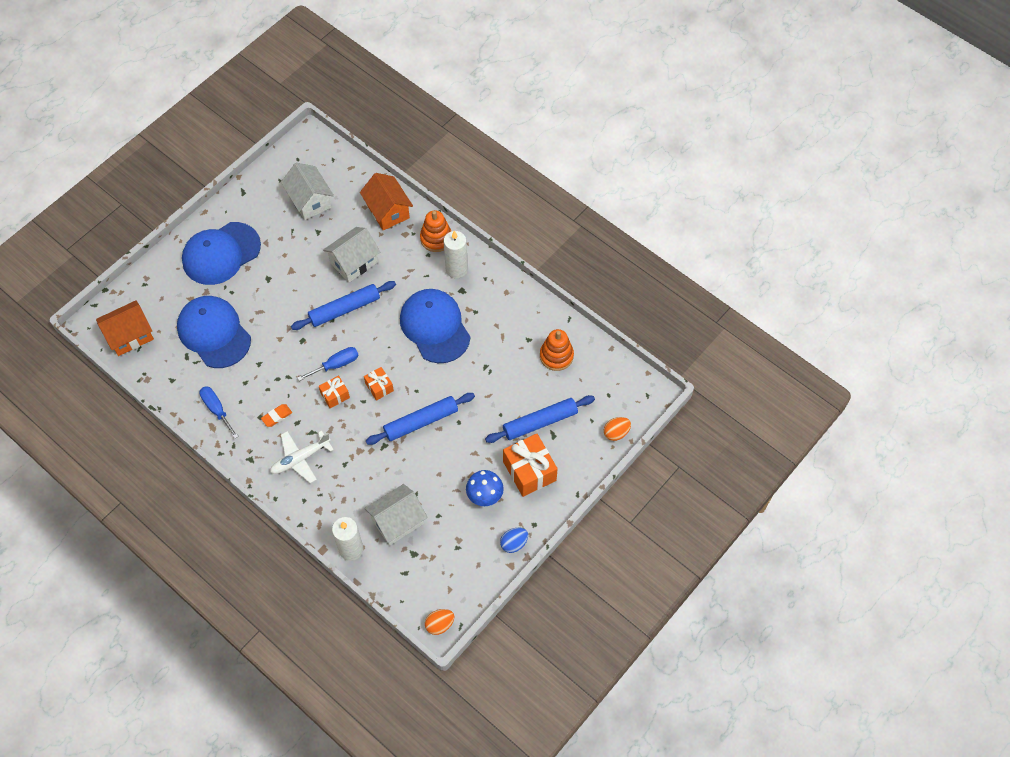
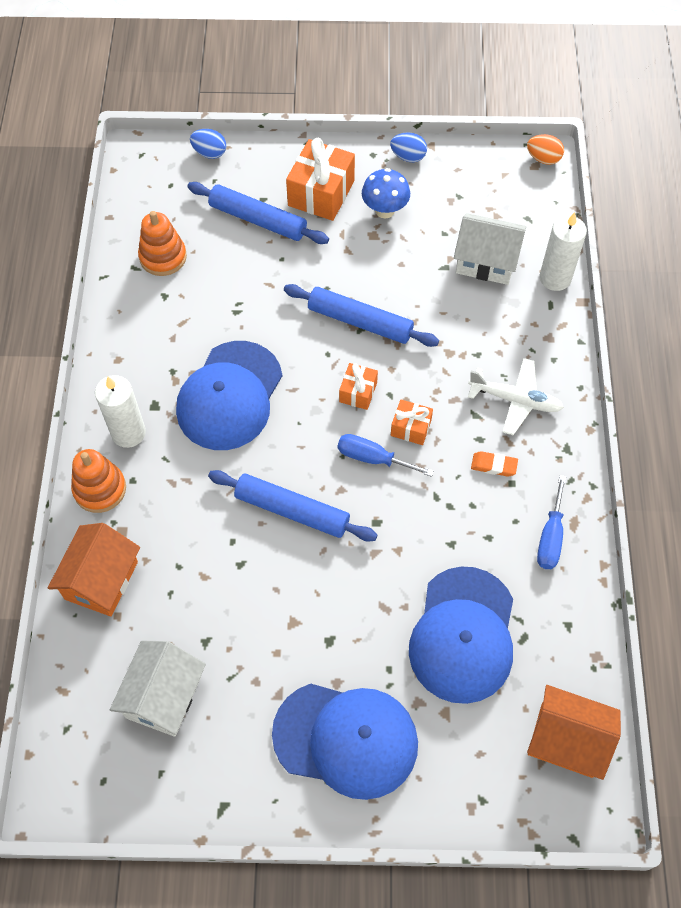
camera: 130 degrees left, 0 degrees up
(354, 262) = (216, 556): white house -> none
(616, 433) = (209, 153): orange egg -> blue egg

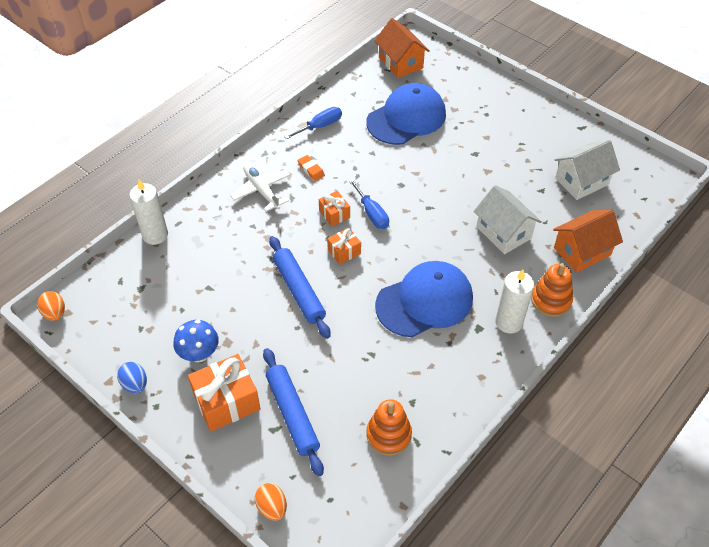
camera: 140 degrees left, 10 degrees down
(209, 153) = (272, 507): blue egg -> orange egg
(292, 510) = (442, 217): blue rolling pin -> none
(346, 739) = (501, 116): blue cap -> none
(486, 261) = (180, 273): white house -> white house (503, 232)

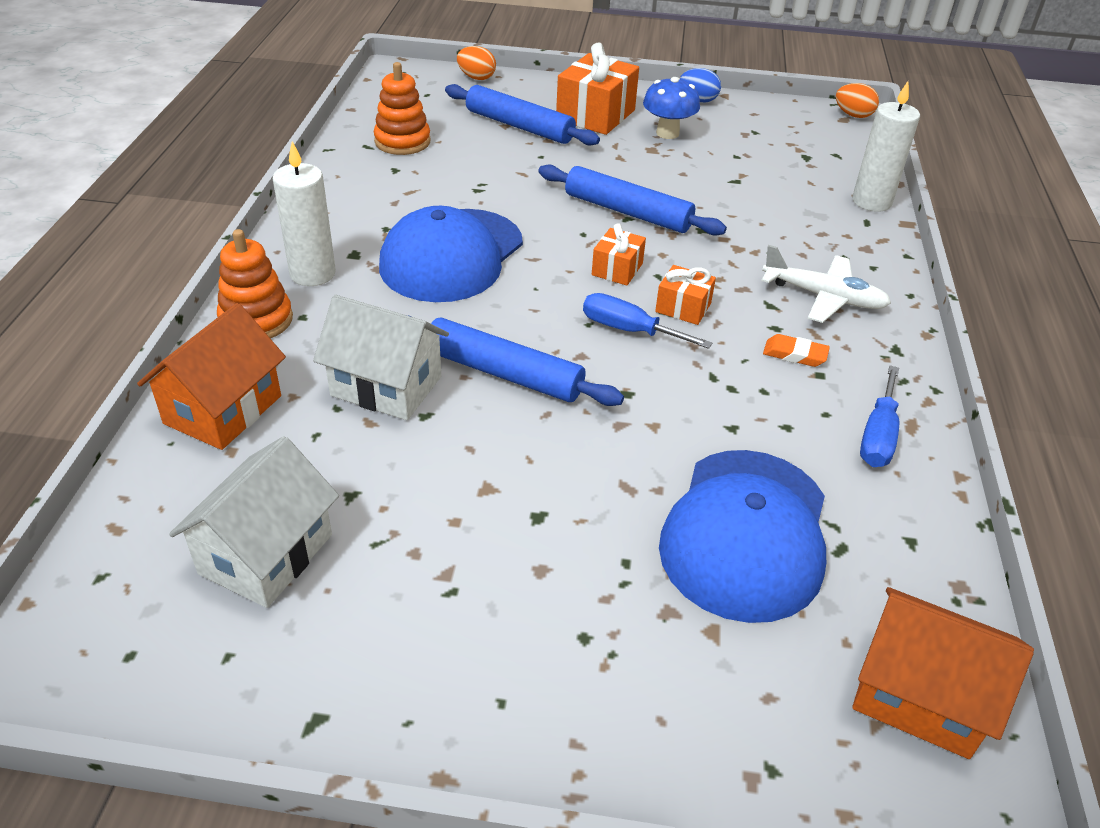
camera: 145 degrees right, 10 degrees down
(447, 216) = (504, 373): none -> blue rolling pin

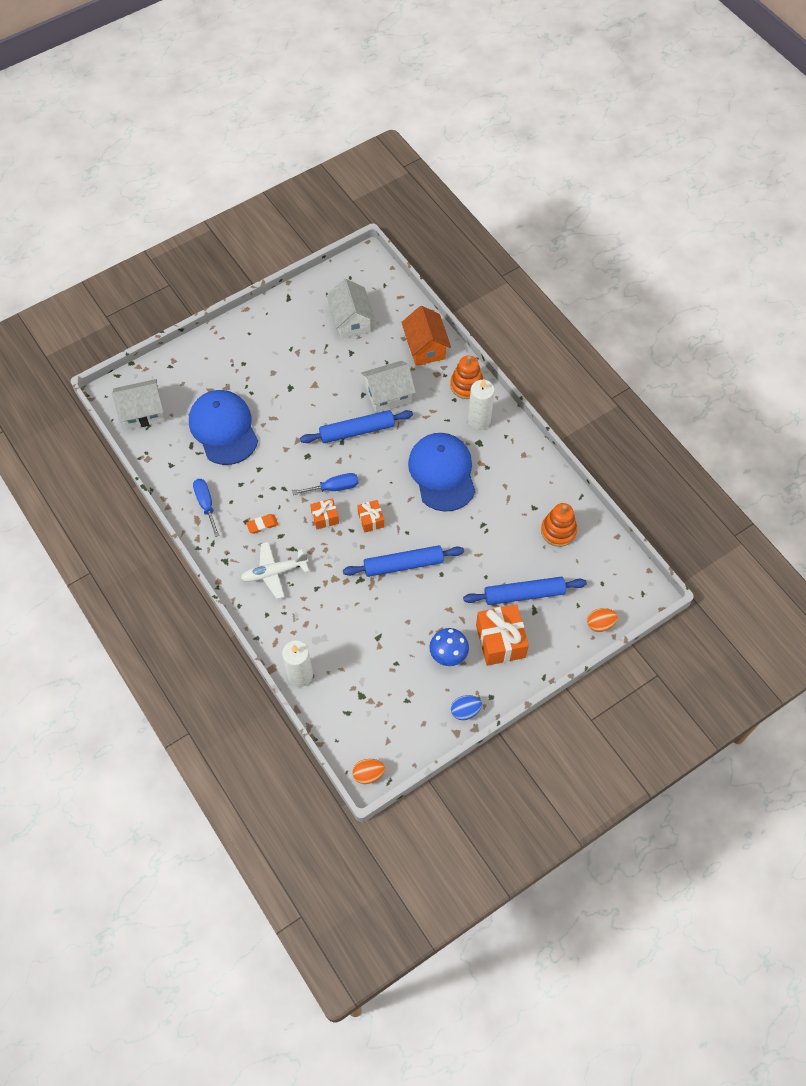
camera: 140 degrees right, 20 degrees up
(919, 696) = (142, 412): orange house -> white house

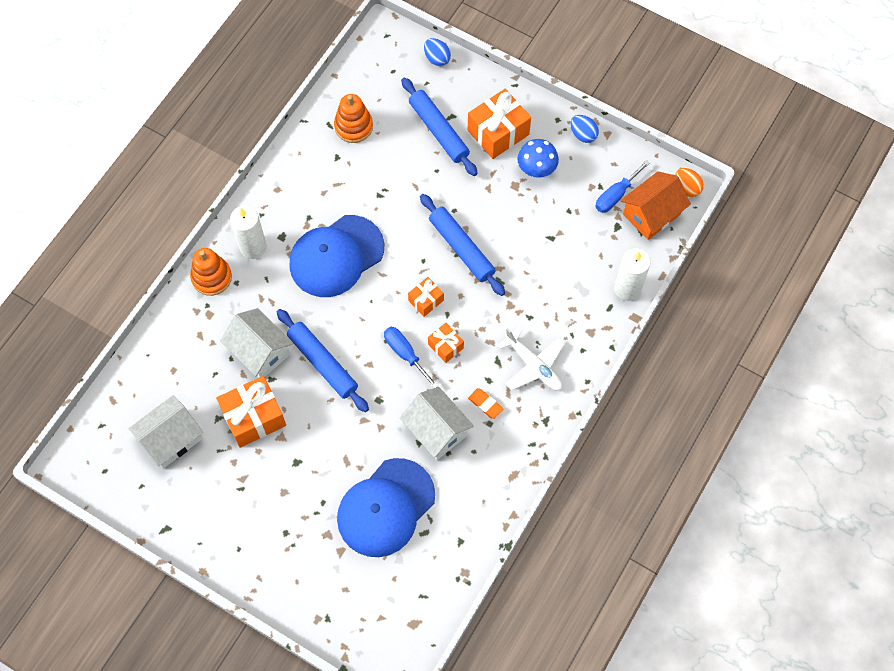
camera: 115 degrees left, 5 degrees up
(142, 412) = (407, 613): white house -> white house (436, 430)
(206, 504) = (490, 475): blue screwdriver -> blue screwdriver (616, 195)
(339, 374) = (254, 417): none -> orange gift
(425, 347) = (177, 341): orange house -> orange house (651, 214)
(600, 624) = (437, 58): orange egg -> blue egg

